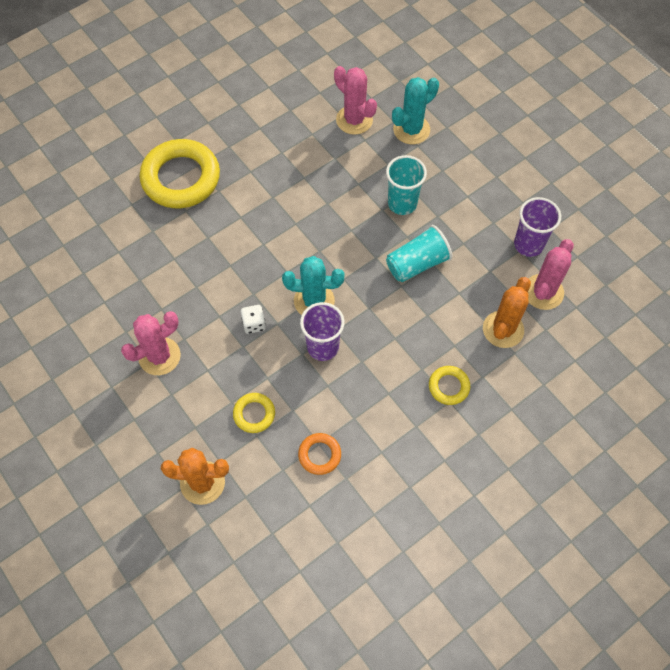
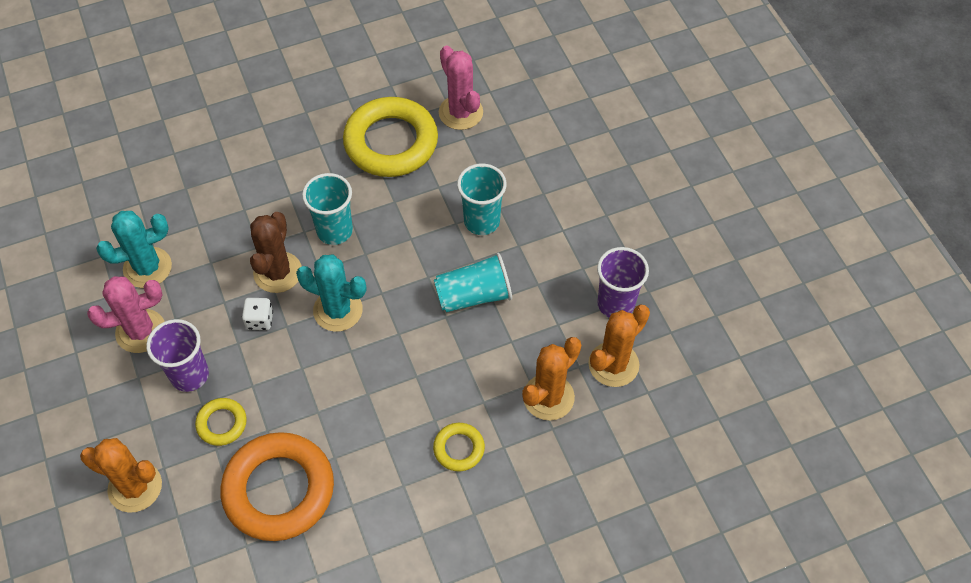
camera: 15 degrees right, 5 degrees down
(181, 178) = (239, 136): yellow ring -> yellow ring (391, 142)
(254, 282) = (278, 272): none -> brown cactus
(288, 238) = (334, 231): none -> turquoise cup
(319, 455) = (279, 490): orange ring -> orange ring, size x2.14
(323, 347) = (328, 366): purple cup -> purple cup (189, 375)
(411, 130) = (524, 138): turquoise cactus -> turquoise cactus (147, 268)
(543, 292) = (613, 364): pink cactus -> orange cactus

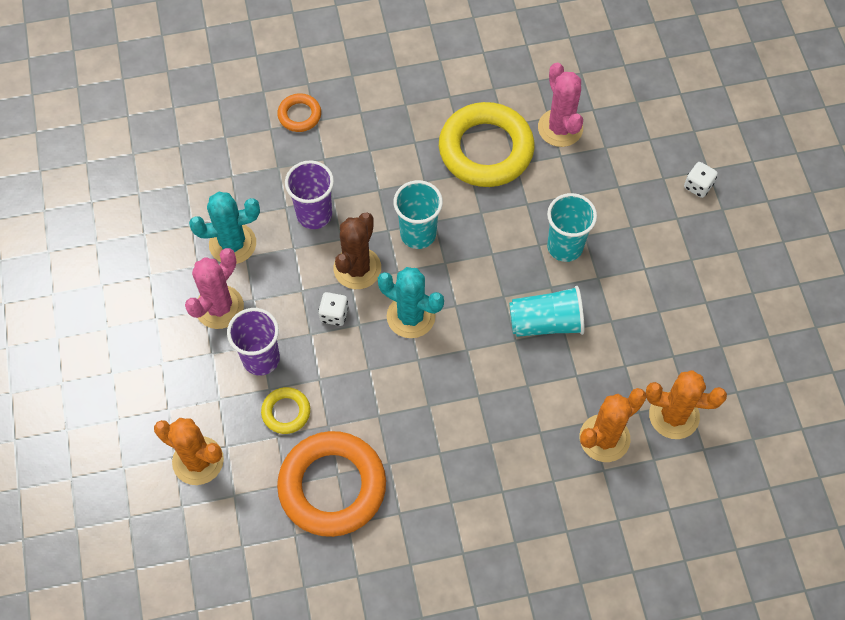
camera: 10 degrees right, 5 degrees up
(141, 331) = (219, 307): pink cactus -> pink cactus turned 45 degrees counterclockwise
(201, 136) = (299, 115): none -> orange ring
(459, 449) = (509, 475): yellow ring -> none
(601, 146) = (698, 186): none -> white dice
(613, 364) = (674, 415): orange cactus -> orange cactus turned 45 degrees clockwise
(616, 304) = (686, 354): purple cup -> purple cup (314, 215)

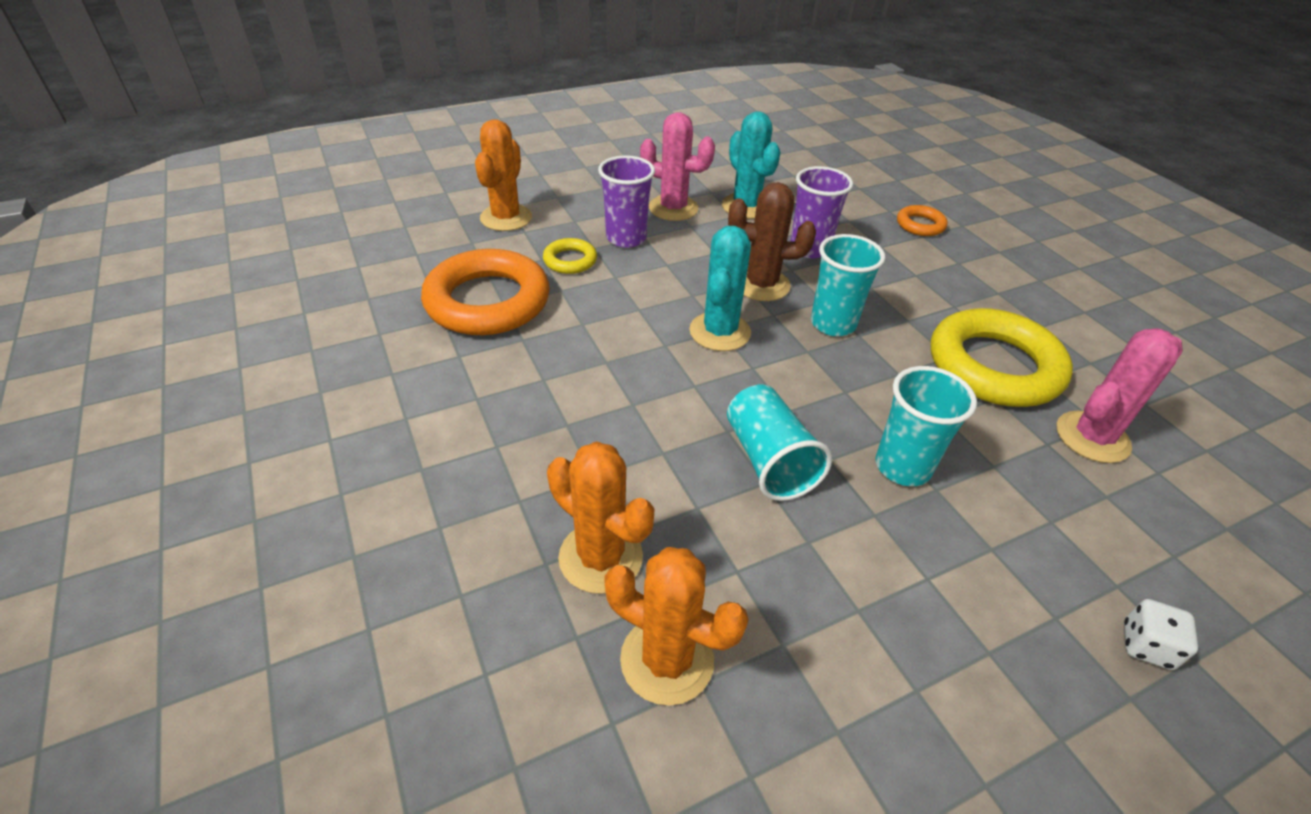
camera: 75 degrees right, 20 degrees down
(334, 314) = (697, 276): white dice -> none
(674, 415) = (667, 659): orange cactus -> orange cactus turned 60 degrees counterclockwise

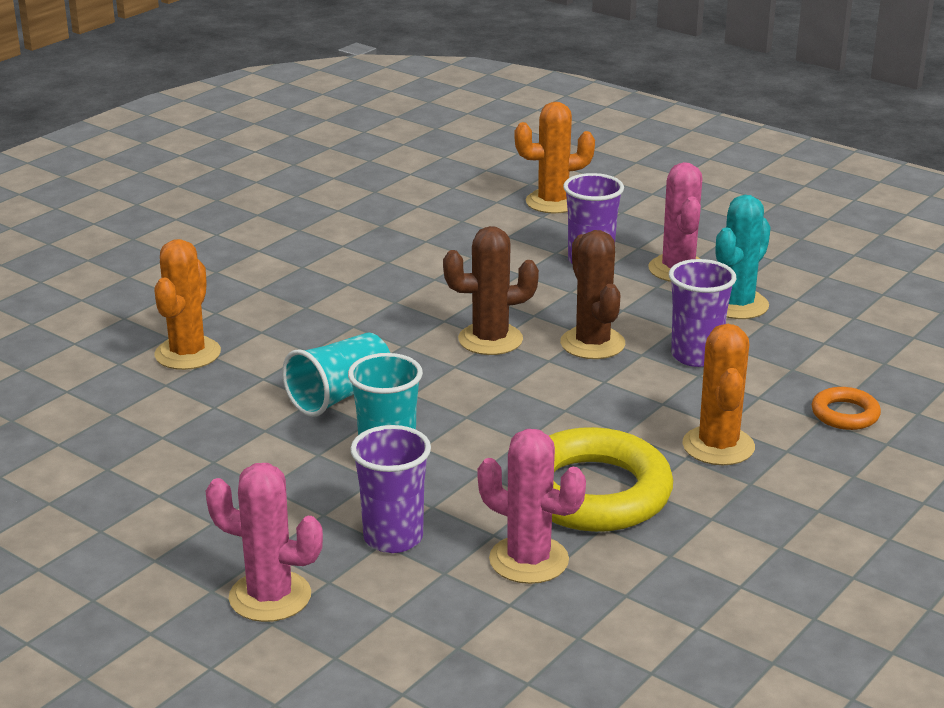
camera: 65 degrees right, 15 degrees down
(488, 301) = (421, 233): orange ring -> none
(570, 260) = (520, 248): yellow ring -> none
(667, 659) = (122, 397): orange cactus -> orange cactus (718, 446)
(720, 332) = (490, 339): turquoise cactus -> brown cactus
(833, 324) = (568, 392): turquoise cup -> none
(1045, 511) = (393, 538): none -> purple cup
(1146, 645) = (270, 597): white dice -> pink cactus

